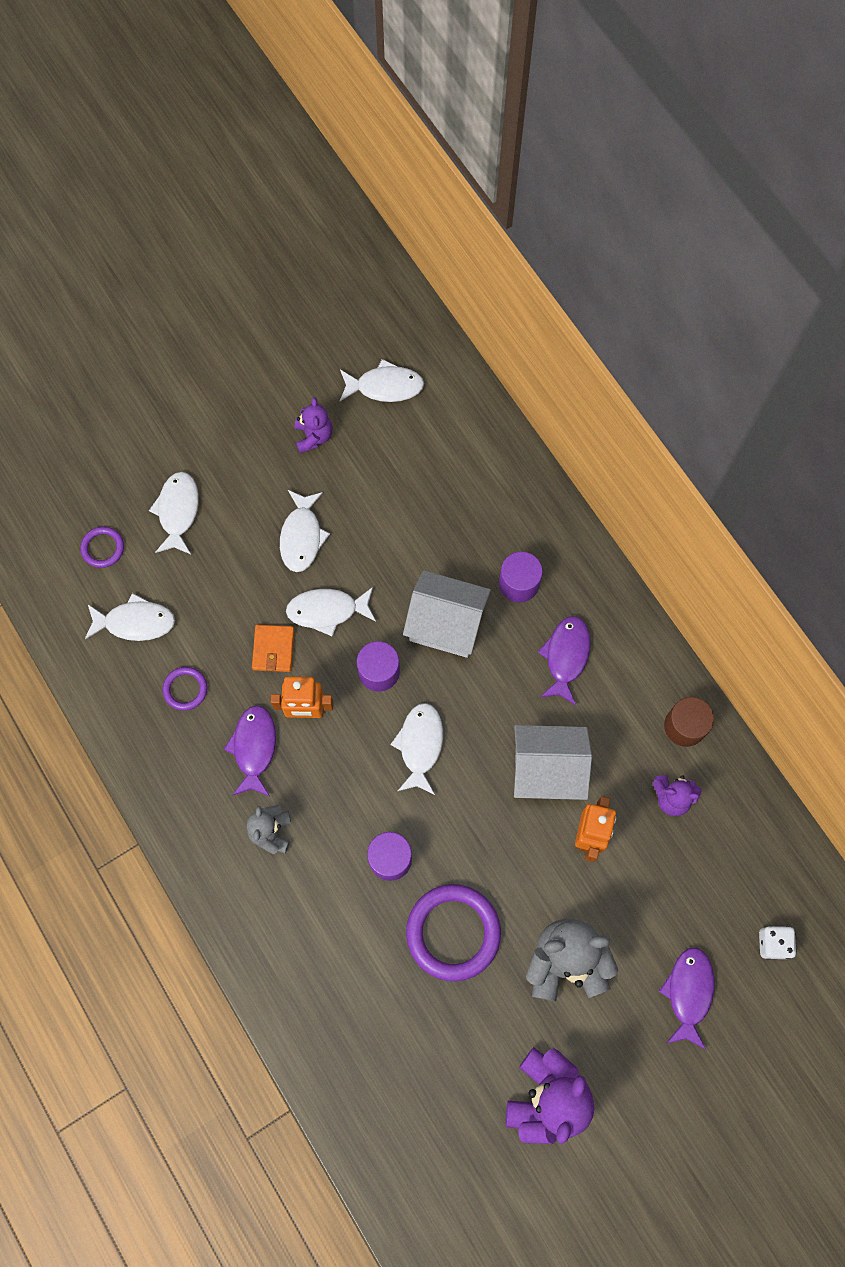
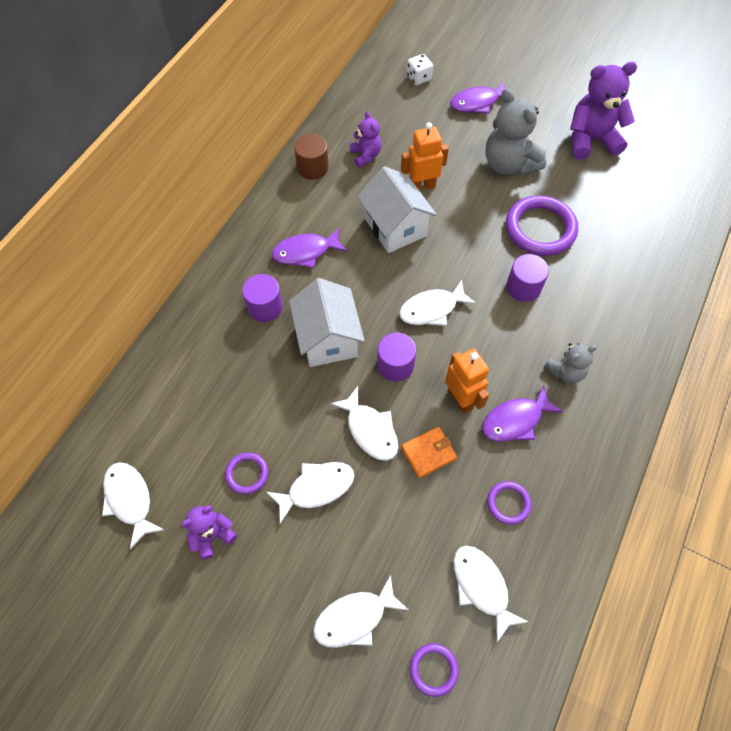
camera: 120 degrees left, 10 degrees down
(351, 487) = (247, 474): none -> purple ring

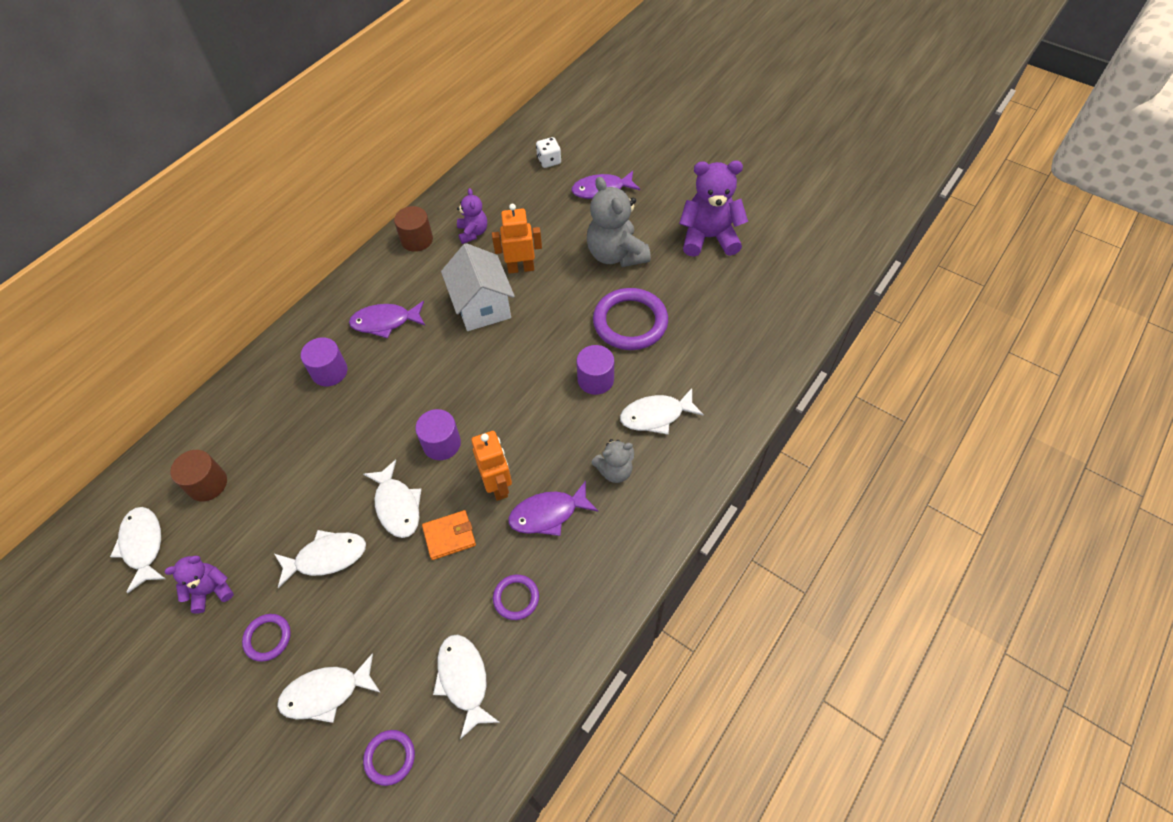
camera: 10 degrees right, 5 degrees down
(176, 431) = (207, 484): none -> brown cylinder
(247, 474) = (263, 534): purple ring -> purple ring (268, 638)
(328, 339) = (382, 410): white house -> none
(432, 309) = (495, 392): white fish -> white fish (656, 415)

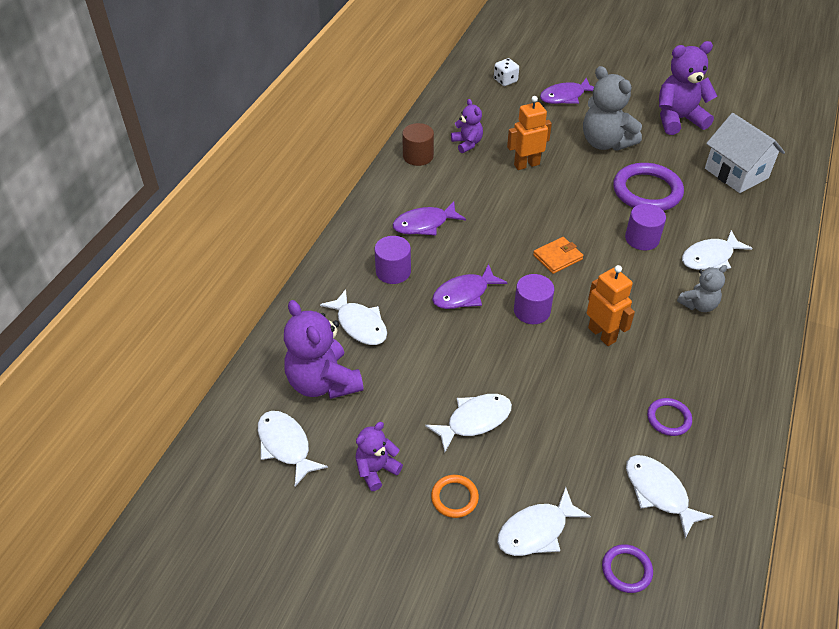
camera: 15 degrees left, 10 degrees down
(207, 484) = (323, 382): brown cylinder -> purple teddy bear
(268, 638) = (454, 498): purple ring -> orange ring
(397, 505) = (518, 367): white fish -> white fish (360, 324)
(449, 536) = (580, 382): orange wallet -> orange wallet (557, 257)
(482, 306) = (508, 198): white house -> white house (736, 173)
(548, 514) = (659, 348): purple fish -> purple fish (464, 294)

